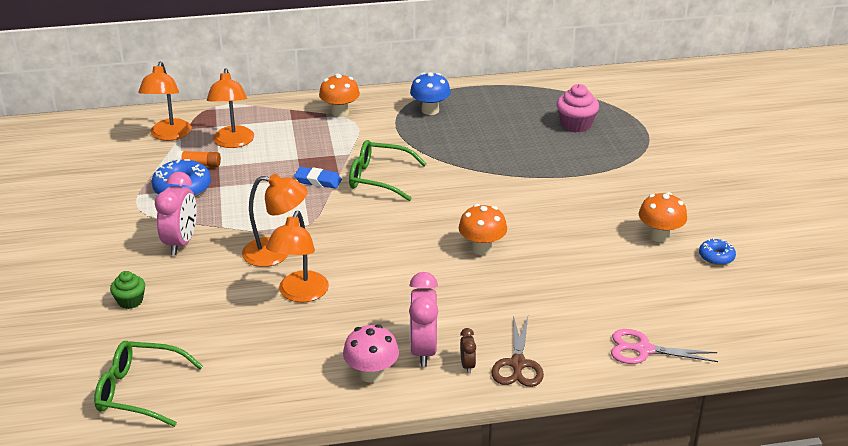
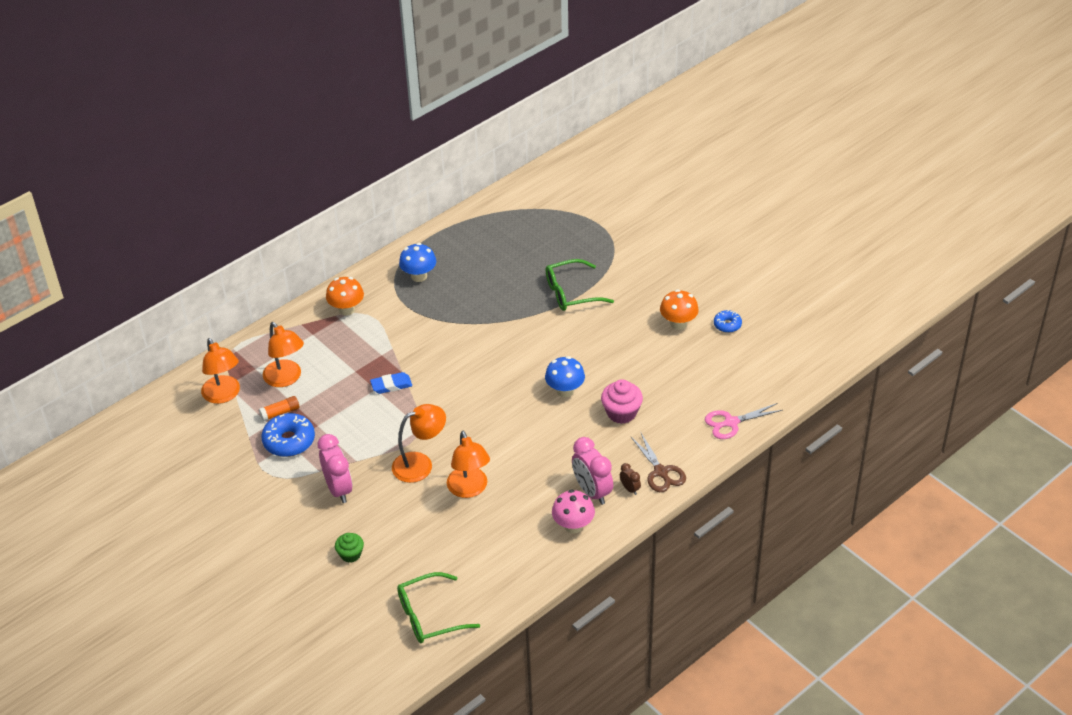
camera: 30 degrees left, 10 degrees up
(379, 178) = (436, 361): green glasses -> green glasses (571, 293)
(482, 248) = (565, 391): orange mushroom -> blue mushroom
(576, 124) = (544, 242): pink cupcake -> pink cupcake (621, 413)

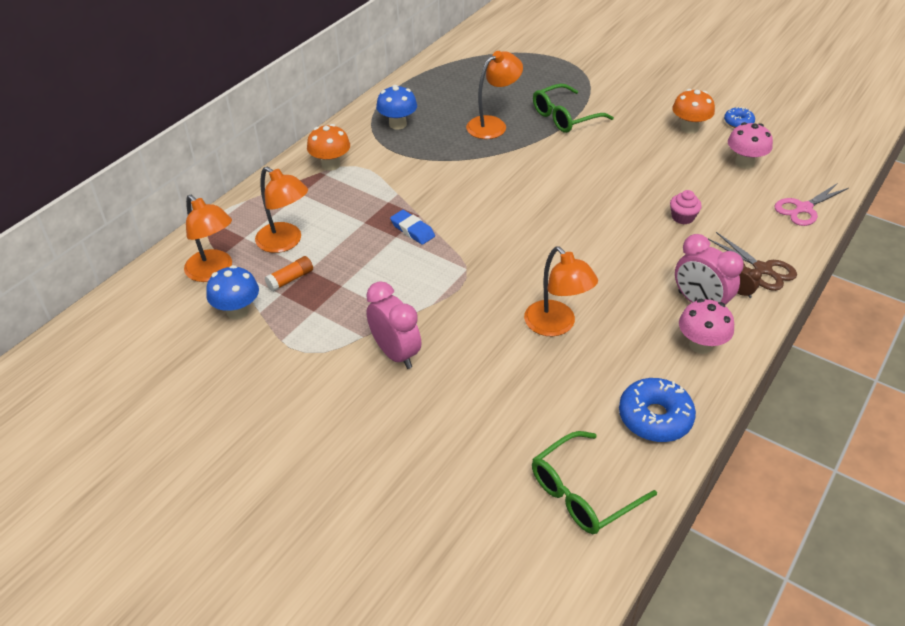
camera: 15 degrees left, 0 degrees up
(289, 441) = (312, 308): blue donut -> blue donut (655, 417)
(350, 554) = (443, 431): green cupcake -> none
(391, 385) = (412, 230): blue eraser -> blue eraser turned 75 degrees clockwise
(420, 464) = (484, 307): orange lamp -> orange lamp (493, 124)
(565, 391) = (609, 206): blue mushroom -> blue mushroom (237, 311)
(621, 413) = (682, 217): pink cupcake -> pink cupcake, size x0.65
(707, 368) = (744, 163): none -> pink mushroom

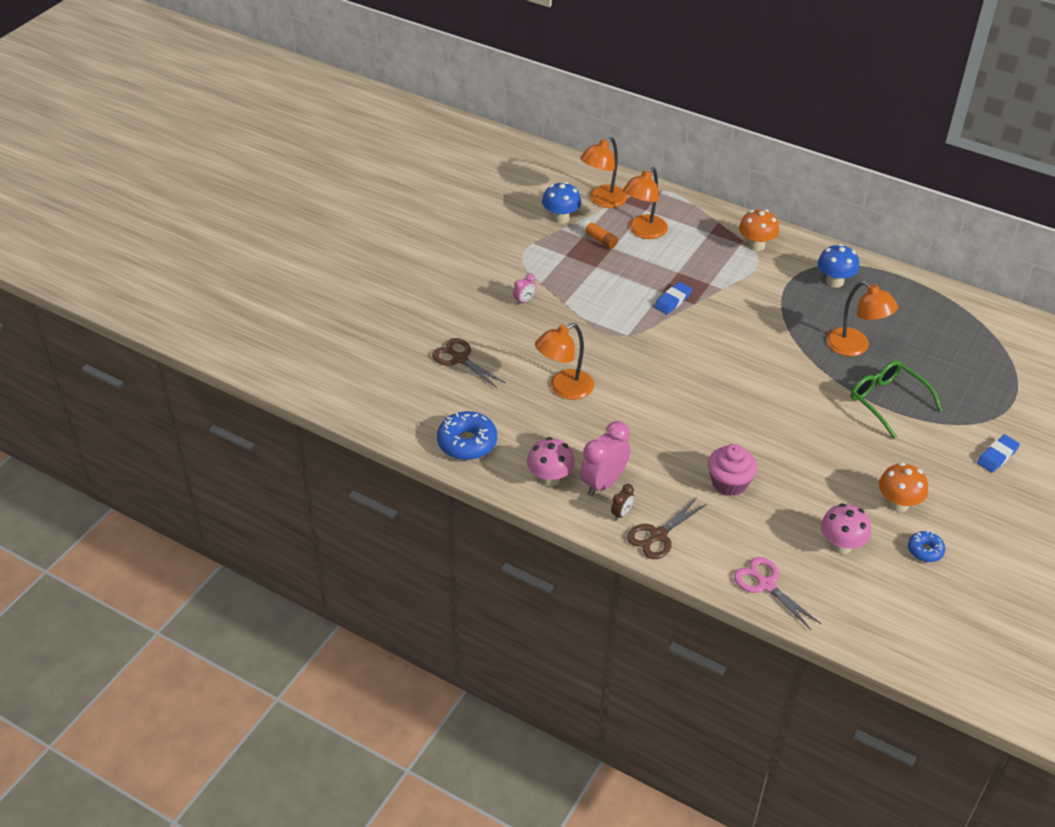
camera: 85 degrees right, 0 degrees up
(395, 353) = (524, 300): pink clock -> pink clock, size x0.48
(503, 421) = (460, 359): none -> brown scissors
(582, 493) = (396, 399): green glasses -> none
(625, 75) = (997, 456): none -> blue eraser
(682, 217) = (729, 483): pink cupcake -> pink cupcake, size x1.54

